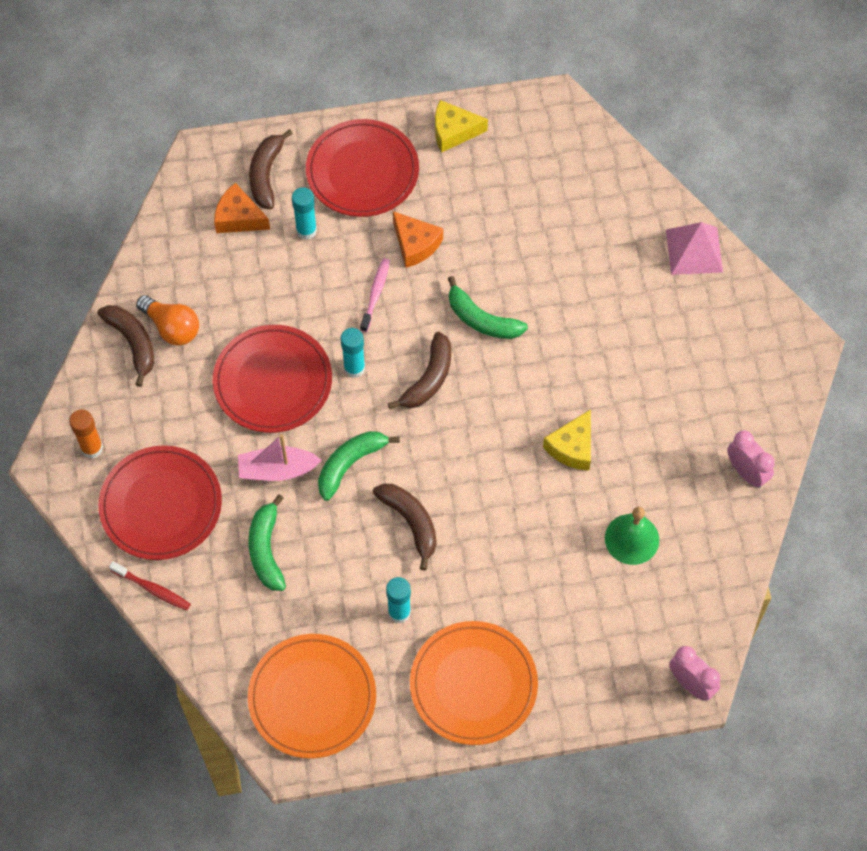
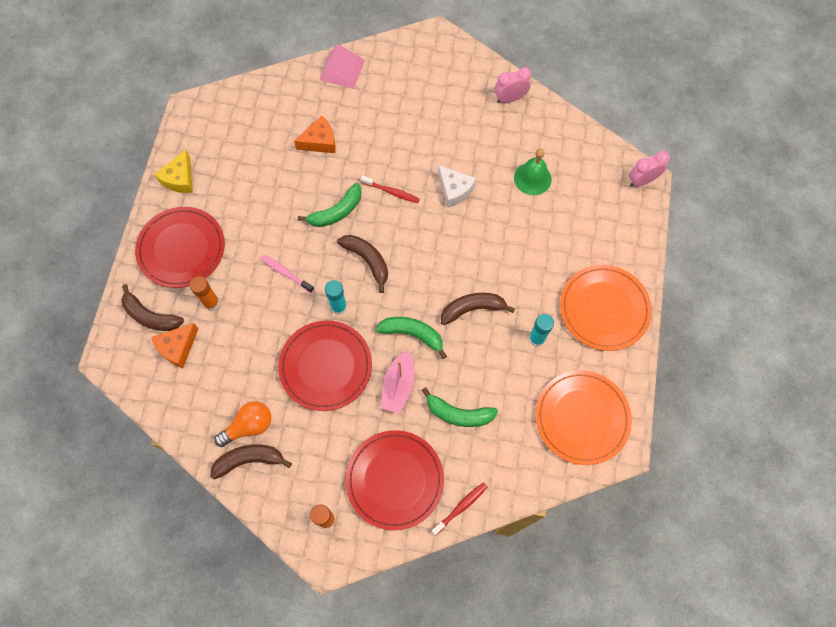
camera: 70 degrees left, 5 degrees up
(306, 230) = (212, 303): turquoise glue stick -> orange glue stick
(350, 464) = (413, 334): green banana -> green banana turned 135 degrees clockwise
(415, 244) = (258, 234): orange cheese -> orange cheese (320, 141)
(537, 373) = (392, 192): none -> red toothbrush
(572, 447) = (454, 190): yellow cheese -> white cheese

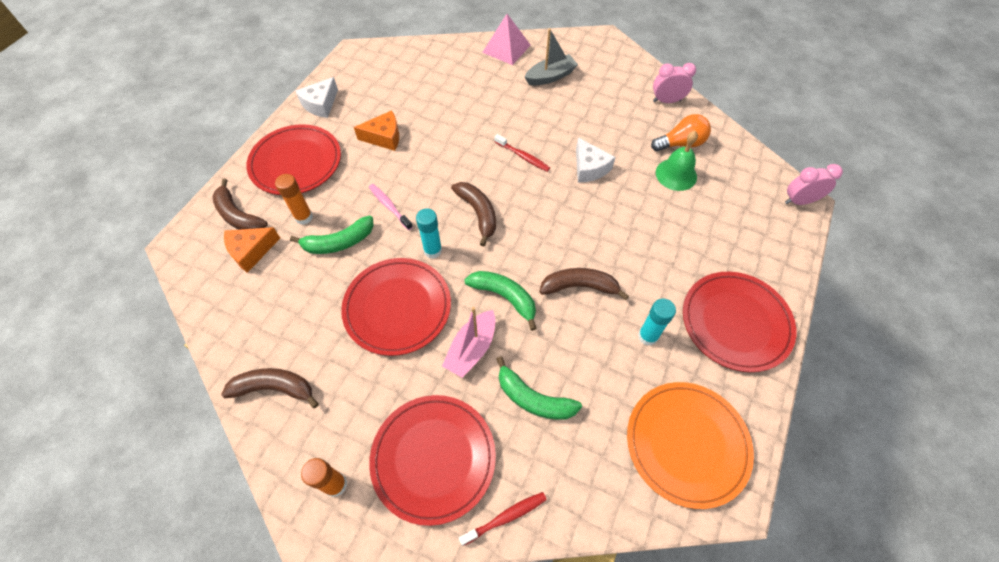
camera: 15 degrees right, 10 degrees down
(180, 179) = (320, 104): yellow cheese -> white cheese
(249, 426) = (290, 350): orange light bulb -> orange light bulb (681, 144)
(320, 141) = (465, 100): orange cheese -> orange cheese (384, 137)
(336, 212) = (461, 162): green banana -> green banana (339, 242)
(394, 95) = (550, 76): none -> grey boat
(604, 309) = (735, 322): orange plate -> red plate

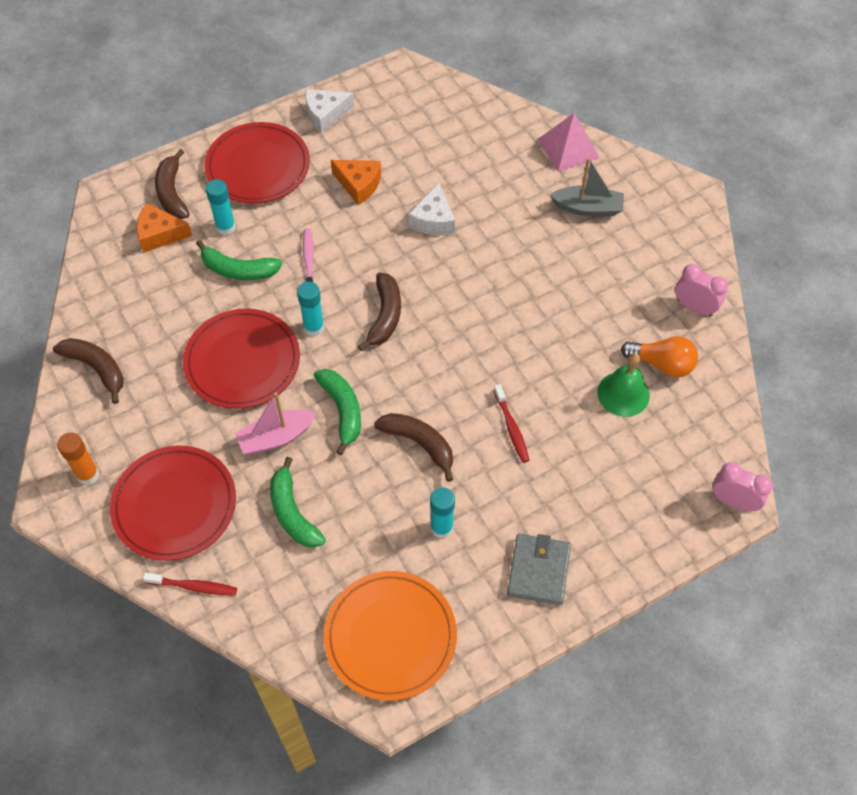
camera: 35 degrees right, 0 degrees up
(304, 217) = (226, 227): orange glue stick -> turquoise glue stick
(523, 157) = (479, 282): red toothbrush -> red toothbrush (511, 428)
(589, 168) = (537, 334): white cheese -> white cheese (433, 220)
(735, 322) = (538, 570): red plate -> grey wallet

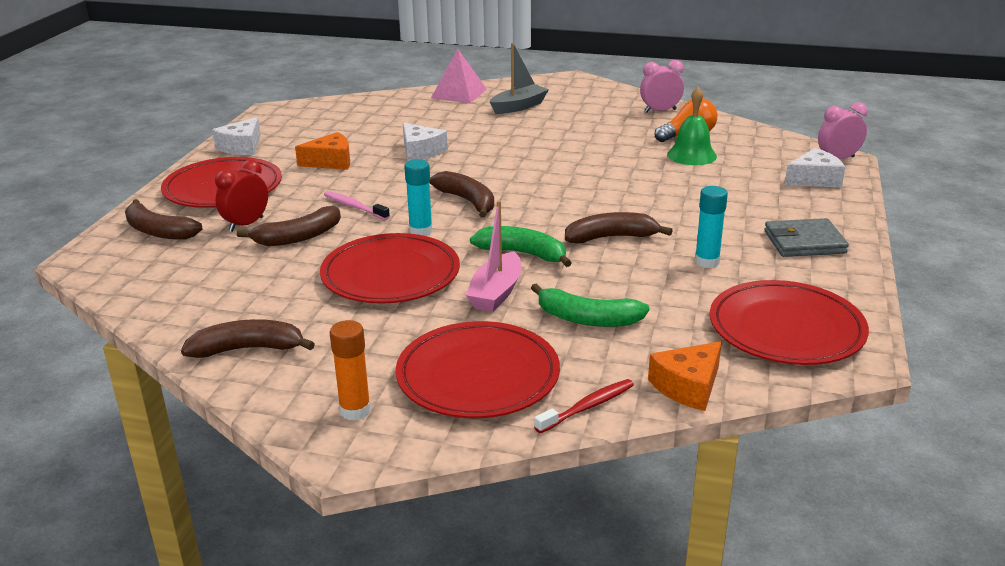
camera: 45 degrees left, 30 degrees down
(159, 234) = (184, 254): orange cheese -> orange cheese (688, 387)
(226, 227) = (246, 224): turquoise glue stick -> red clock
(238, 270) = (298, 237): green banana -> brown banana
(390, 637) = (786, 328): orange plate -> red plate
(511, 428) = (656, 200): red toothbrush -> none
(538, 570) = (804, 242): grey wallet -> grey wallet turned 60 degrees counterclockwise
(669, 509) = (814, 179): none -> white cheese

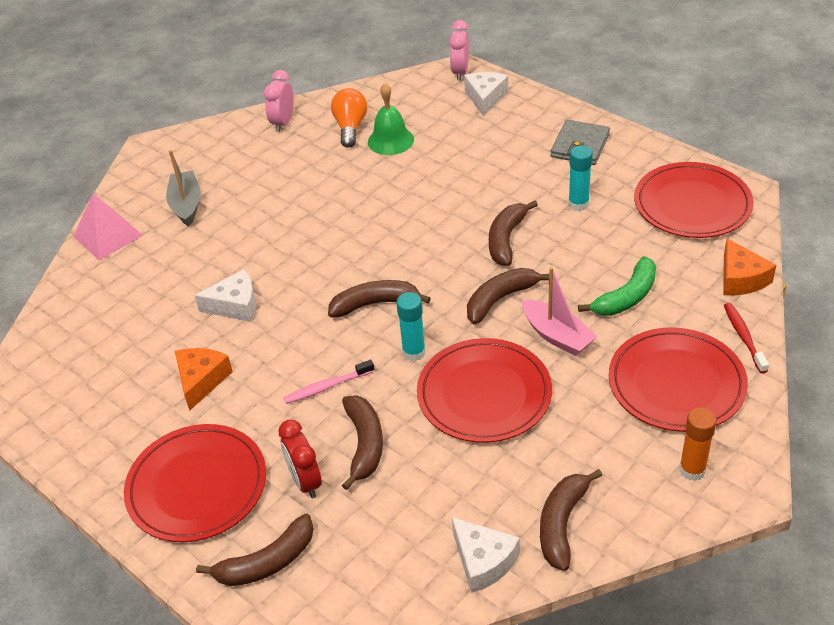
camera: 60 degrees left, 15 degrees up
(242, 147) = (92, 449): white cheese -> white cheese (483, 561)
(523, 254) = (500, 299): green banana -> brown banana

